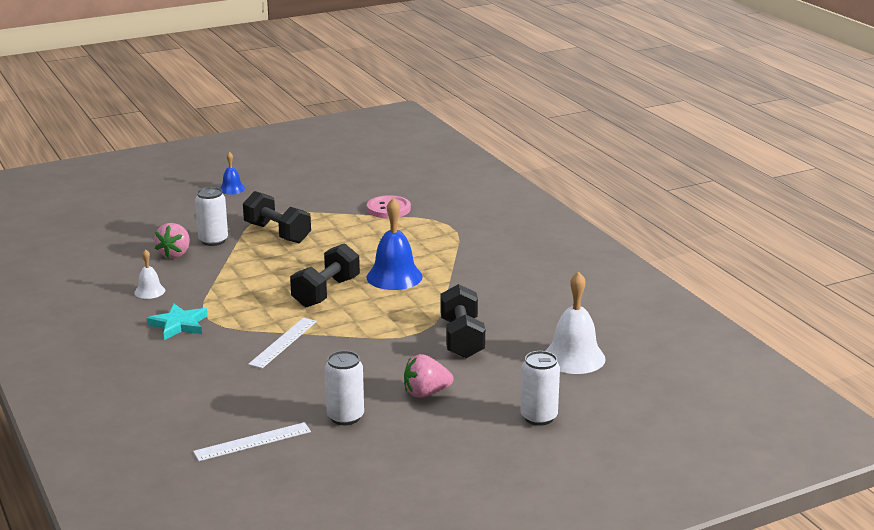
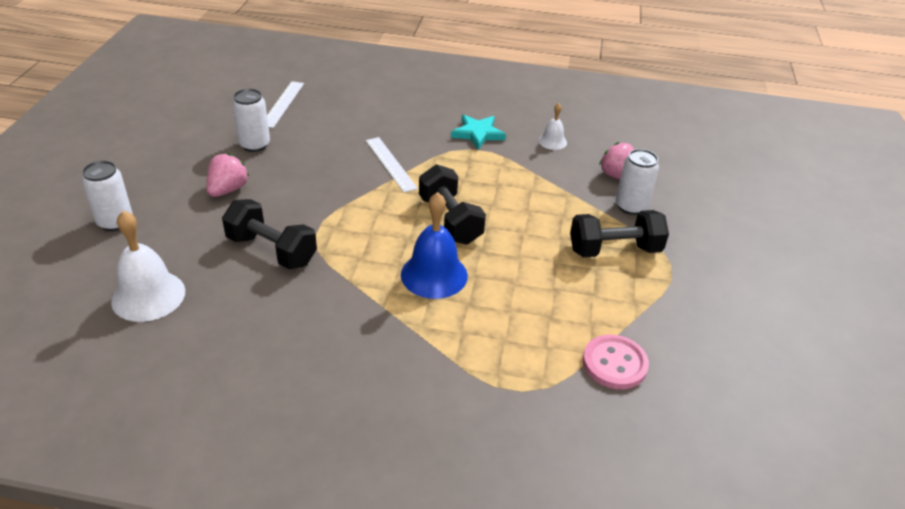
camera: 125 degrees right, 15 degrees up
(232, 189) = (771, 271): blue bell -> none

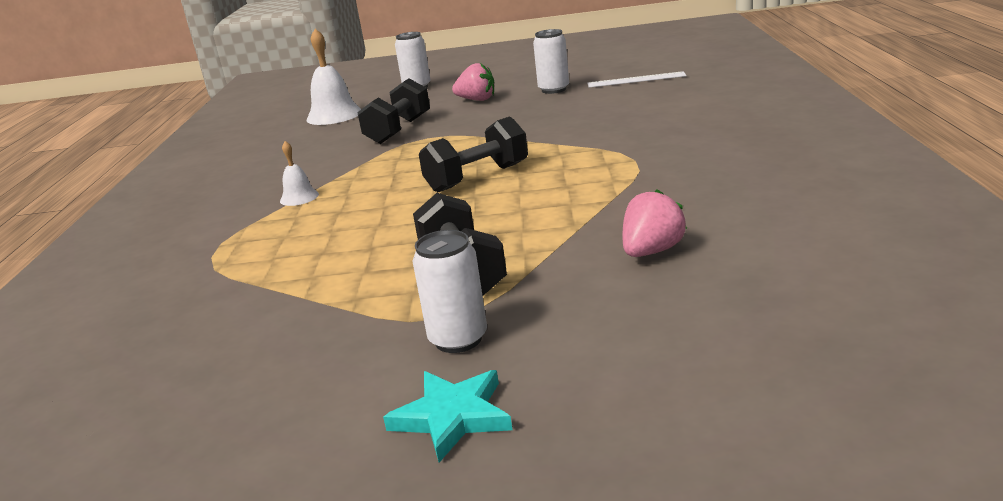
camera: 85 degrees right, 15 degrees down
(390, 164) = (566, 135): white ruler -> none
(434, 275) = (381, 189): blue bell -> none
(478, 134) = (674, 156): turquoise star -> turquoise star (452, 417)
(552, 141) = (705, 196): white bell -> white bell (299, 197)
(614, 363) = (243, 299): pink button -> none
(631, 206) = (576, 270): white can -> white can (458, 339)

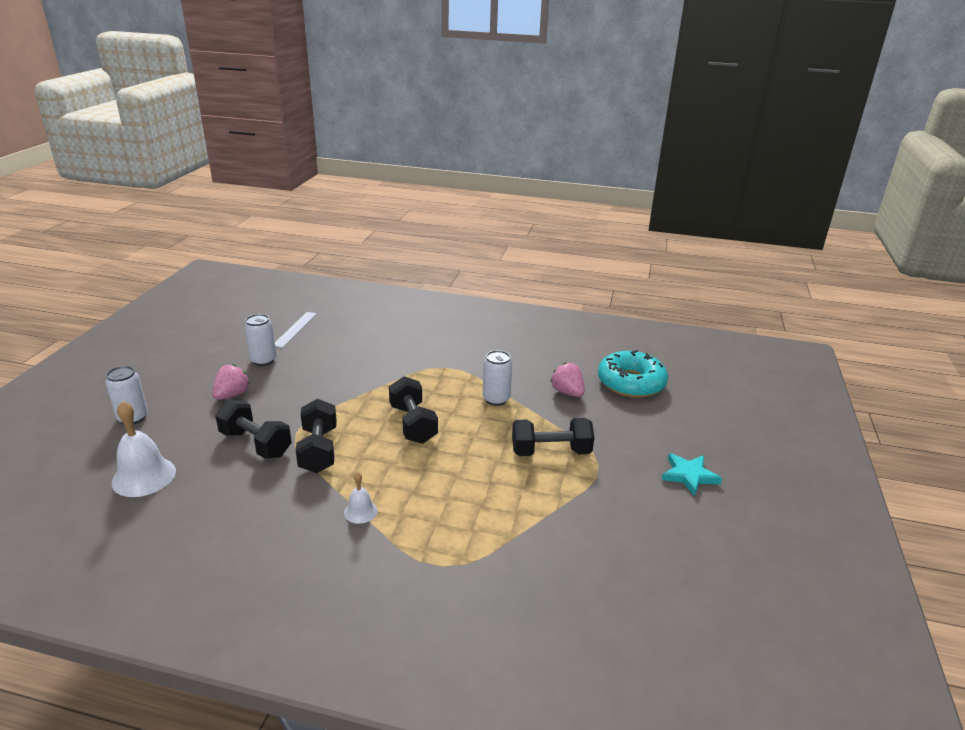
camera: 80 degrees left, 5 degrees up
(399, 154) = (318, 450): none -> black dumbbell
(458, 339) = (624, 464): white can -> white can (496, 399)
(756, 303) = (631, 383): none -> turquoise donut

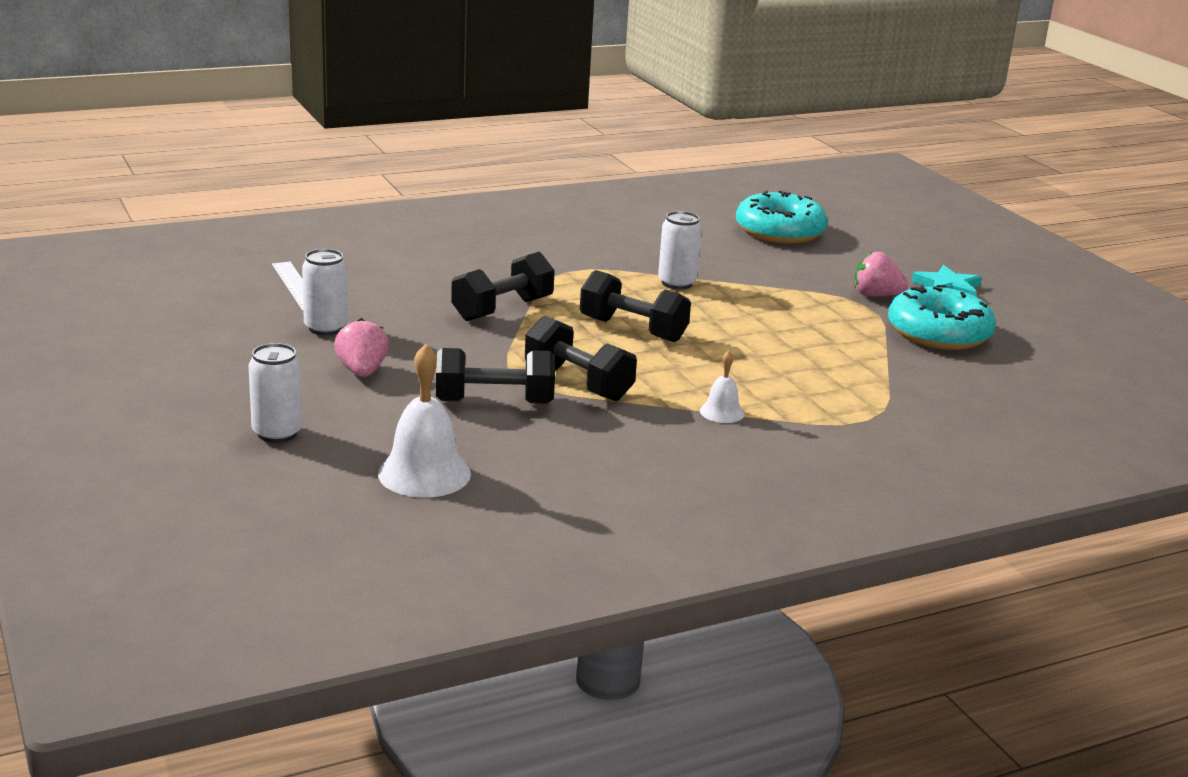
camera: 40 degrees left, 5 degrees down
(551, 451) = (806, 308): black dumbbell -> black dumbbell (502, 309)
(567, 392) = (735, 256): pink strawberry -> pink strawberry (876, 295)
(617, 513) = (939, 333): none -> turquoise donut

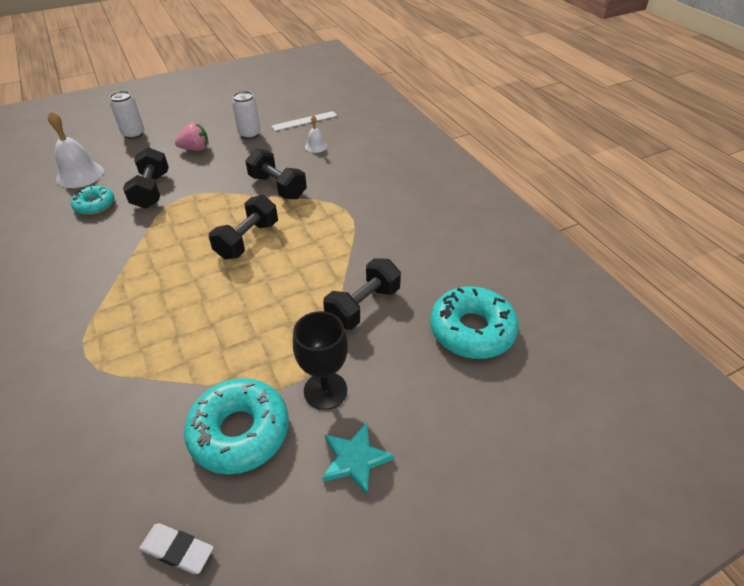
camera: 90 degrees right, 20 degrees up
(532, 447) = (95, 205): none -> turquoise donut
(578, 383) = (170, 219): black dumbbell -> black dumbbell (363, 306)
(676, 283) = (333, 262): white can -> none
(722, 412) = (116, 279): white bell -> white bell (316, 146)
(876, 295) = (325, 390): pink strawberry -> black goblet
(1065, 356) = (177, 550): none -> white eraser

